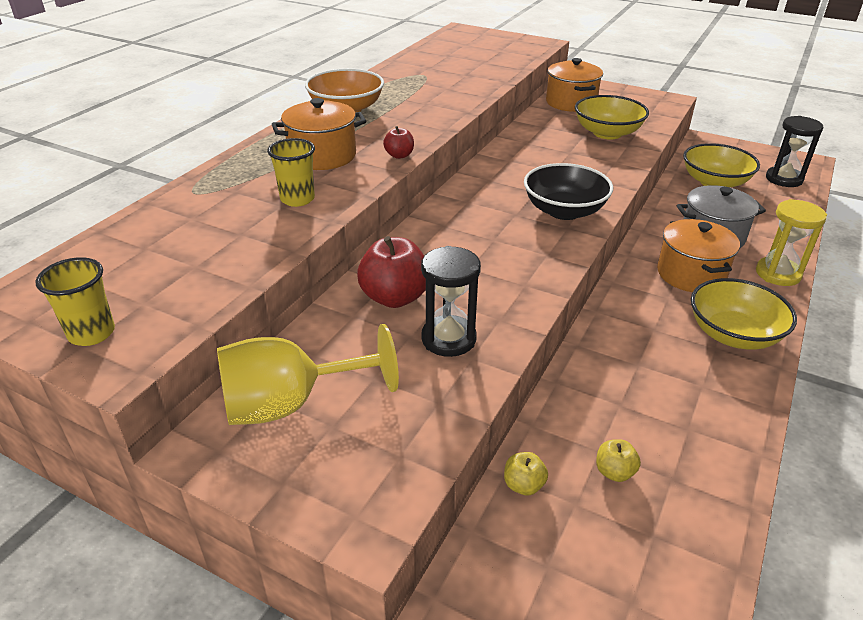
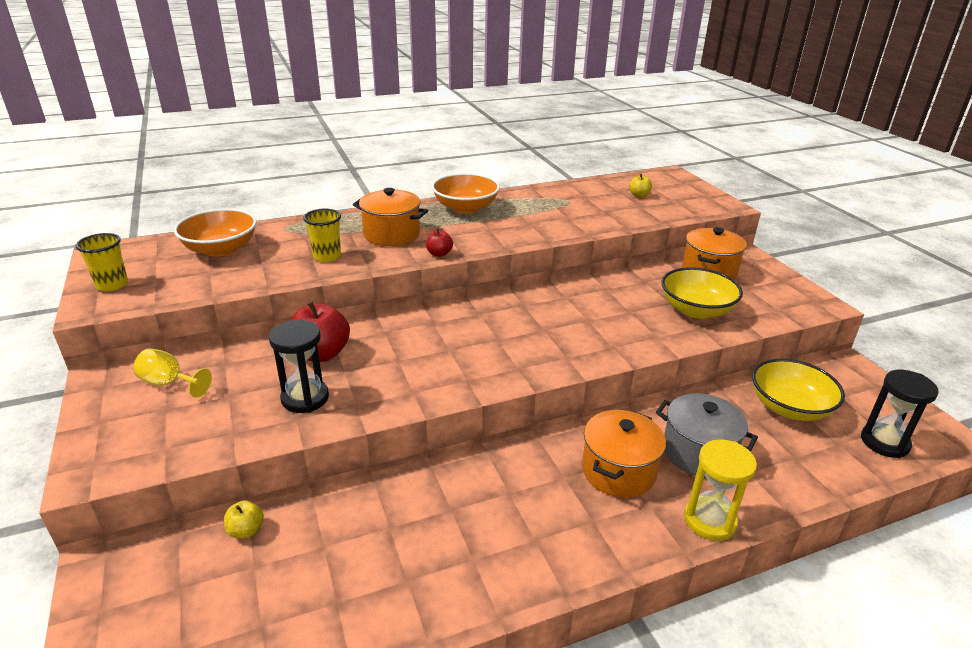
camera: 40 degrees right, 5 degrees down
(160, 240) = (221, 249): none -> orange bowl
(290, 404) = (169, 383): yellow goblet -> yellow goblet, size x0.57
(564, 211) = (539, 355): black bowl -> none
(614, 472) = (309, 567): yellow apple -> yellow apple (639, 195)
(733, 334) = (570, 540): yellow bowl -> none

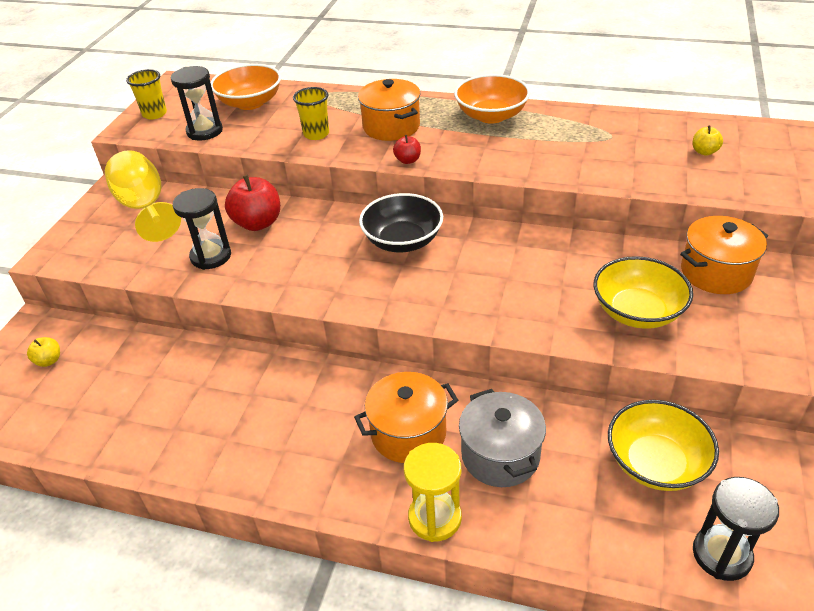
camera: 40 degrees right, 10 degrees up
(169, 383) = (145, 208): yellow goblet -> yellow goblet, size x1.76
(198, 284) = (204, 131): none -> black hourglass
(246, 530) = (121, 340): yellow apple -> yellow apple (49, 360)
(476, 323) = (402, 241): none -> black bowl

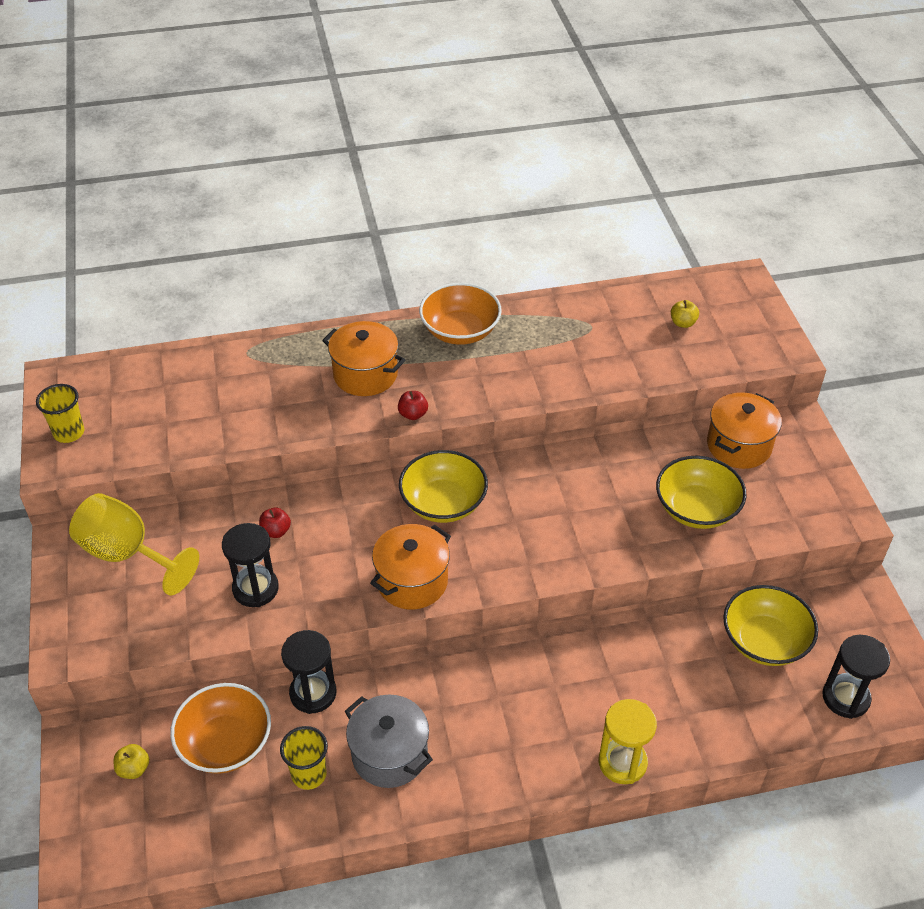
camera: 30 degrees left, 5 degrees up
(204, 131) = (154, 440): black hourglass -> black hourglass (313, 693)
(250, 103) = (177, 384): orange bowl -> orange bowl (225, 743)
(258, 223) = (276, 531): red apple -> red apple, size x0.51
(316, 134) = (289, 407): yellow cup -> yellow cup (309, 774)
(402, 241) = (443, 503): black bowl -> yellow bowl
(408, 433) = (553, 696): orange pot -> orange pot (412, 581)
(500, 455) = (642, 685): grey pot -> grey pot (389, 754)

